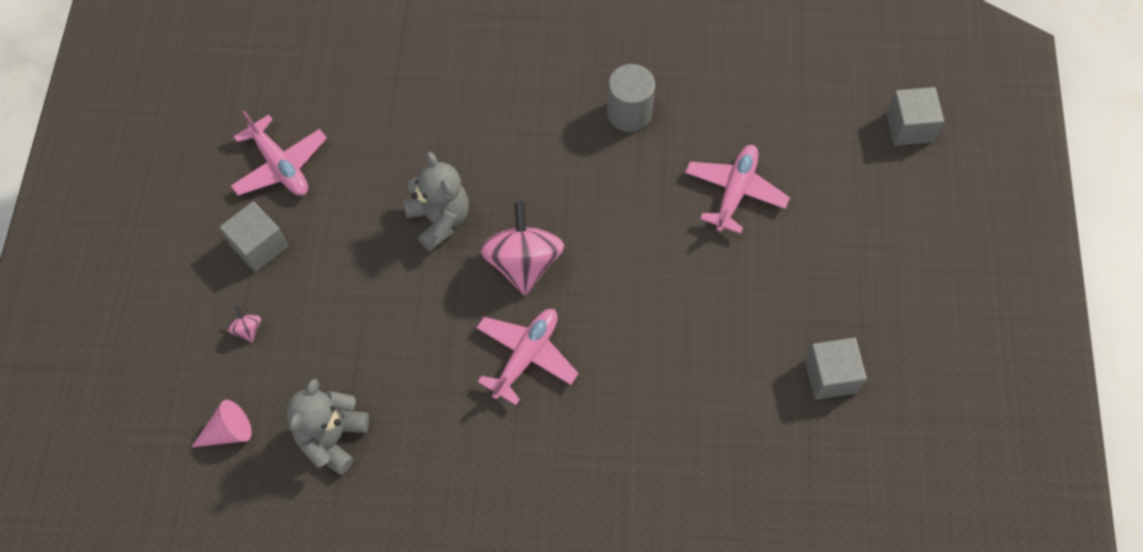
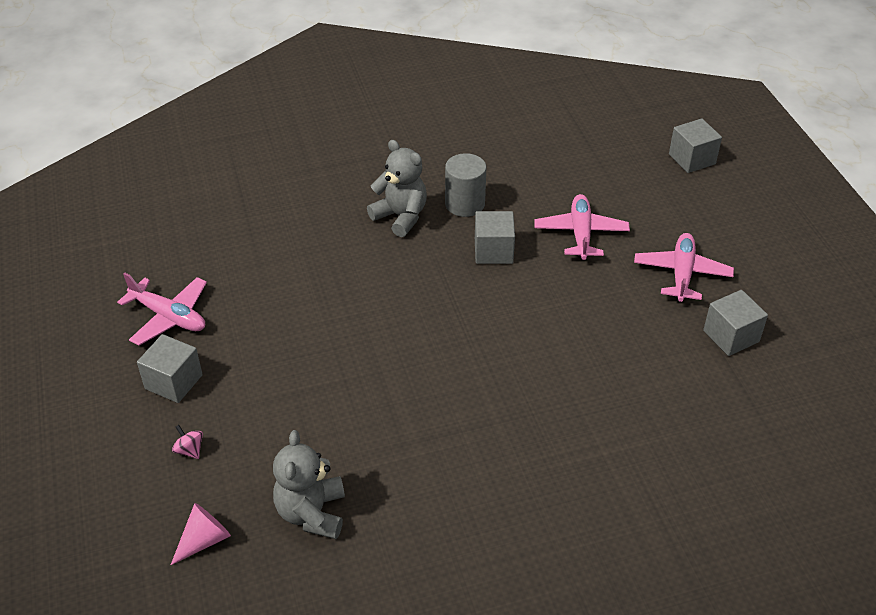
camera: 20 degrees left, 20 degrees down
(439, 219) = (336, 318): grey teddy bear -> grey teddy bear (401, 217)
(523, 262) = (427, 328): pink spinning top -> none
(526, 356) = (464, 396): pink plane -> pink plane (682, 274)
(632, 185) = (493, 251): none -> grey cube

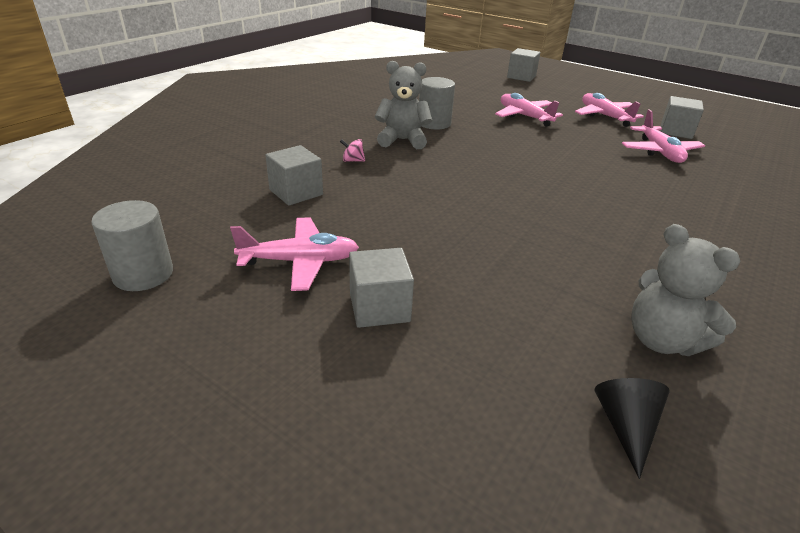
camera: 40 degrees left, 10 degrees down
(73, 278) = (143, 274): none -> grey cylinder
(189, 450) = (482, 354): pink spinning top -> pink spinning top (353, 161)
(204, 540) = (626, 427): pink cone -> black cone
(493, 251) = (491, 138): grey cube -> grey cube (296, 192)
(648, 354) = (659, 152): none -> pink plane

